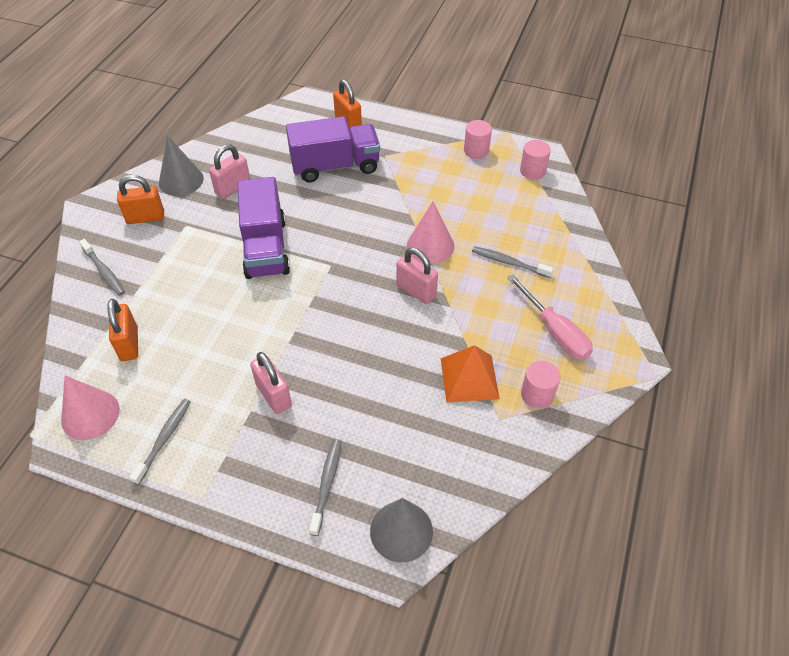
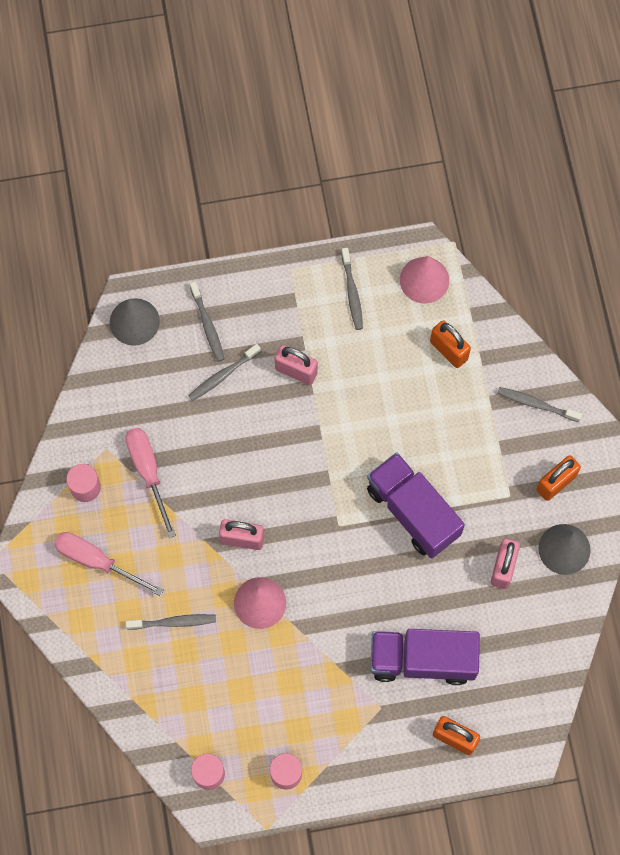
camera: 150 degrees right, 20 degrees up
(335, 166) = (422, 660): purple truck -> purple truck turned 45 degrees clockwise
(344, 427) = (223, 375): none -> grey toothbrush
(469, 378) = (148, 473): orange pyramid -> pink screwdriver

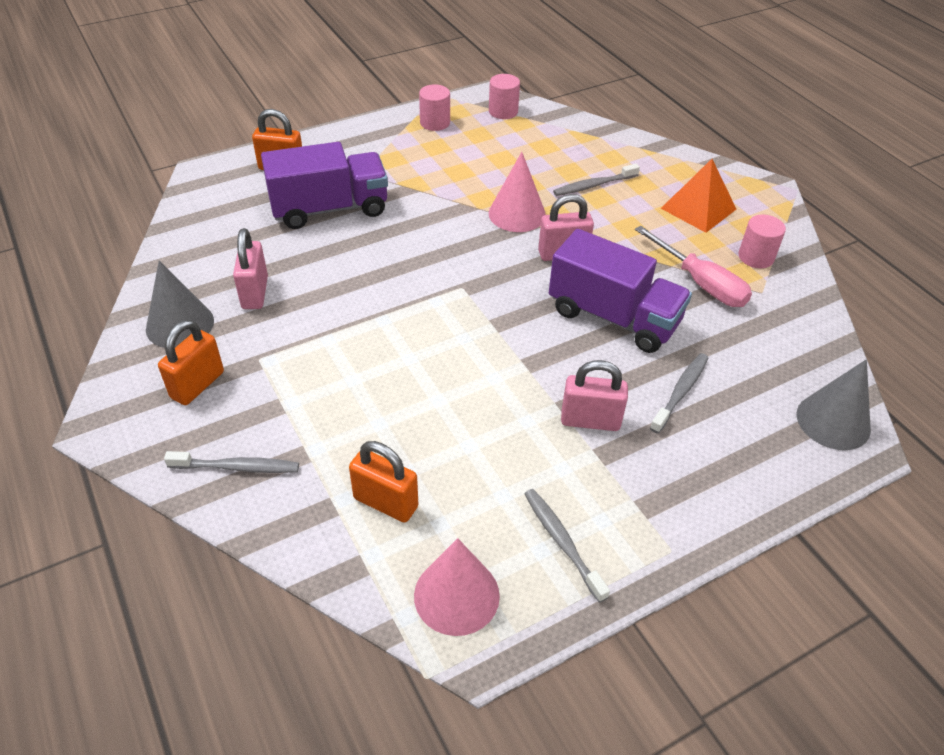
camera: 160 degrees right, 25 degrees down
(97, 561) = (698, 208): pink screwdriver -> orange pyramid
(208, 325) = (738, 442): grey toothbrush -> none
(413, 511) = (378, 317): purple truck -> purple truck (613, 317)

